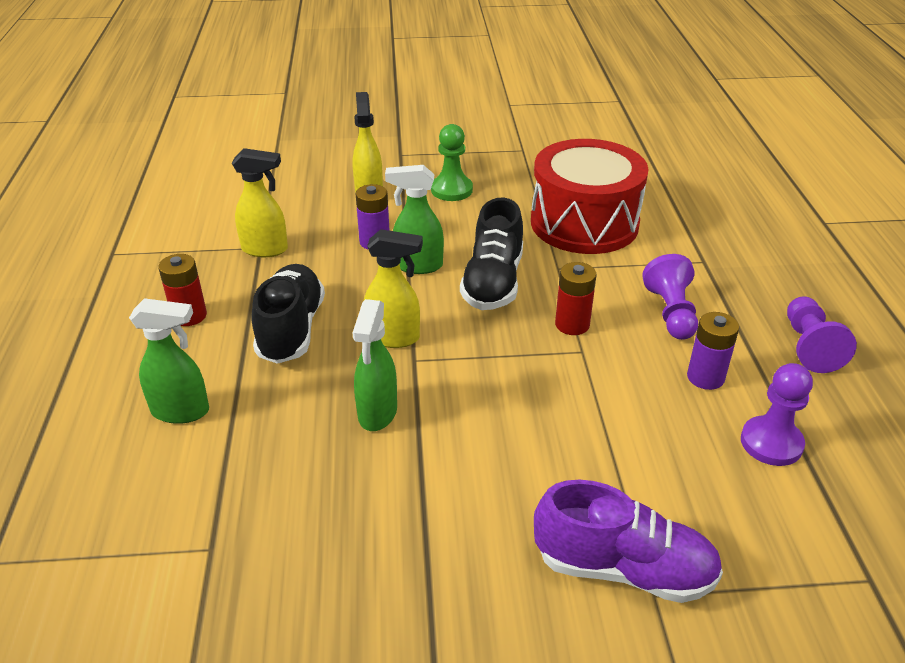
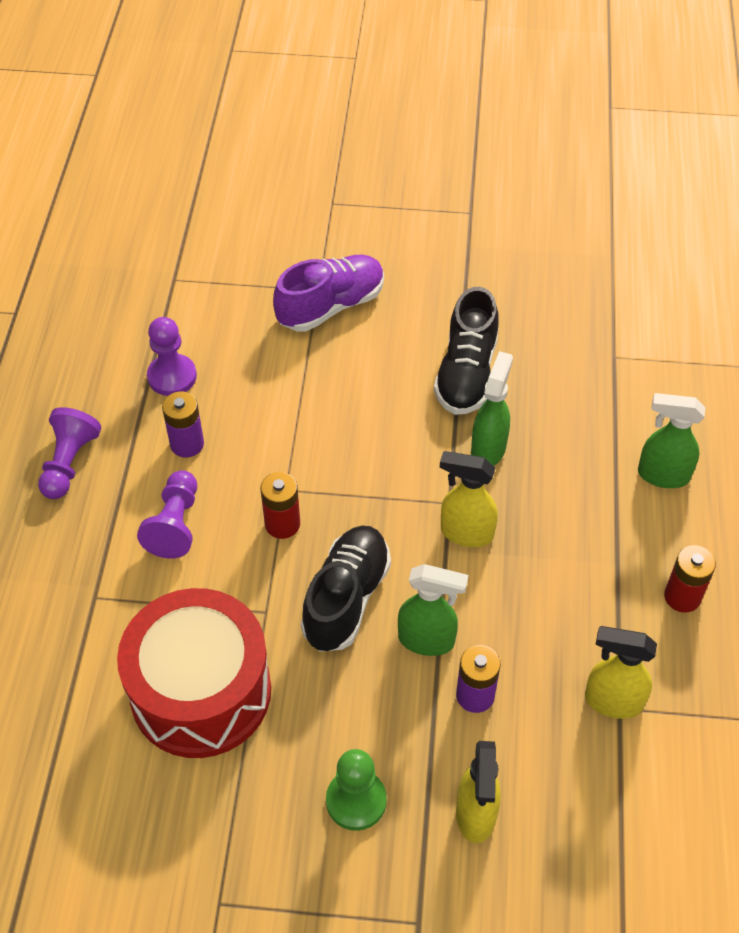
camera: 170 degrees left, 15 degrees up
(291, 329) = (571, 560): black shoe -> black shoe (466, 374)
(623, 569) = (331, 306): purple shoe -> purple shoe turned 120 degrees clockwise

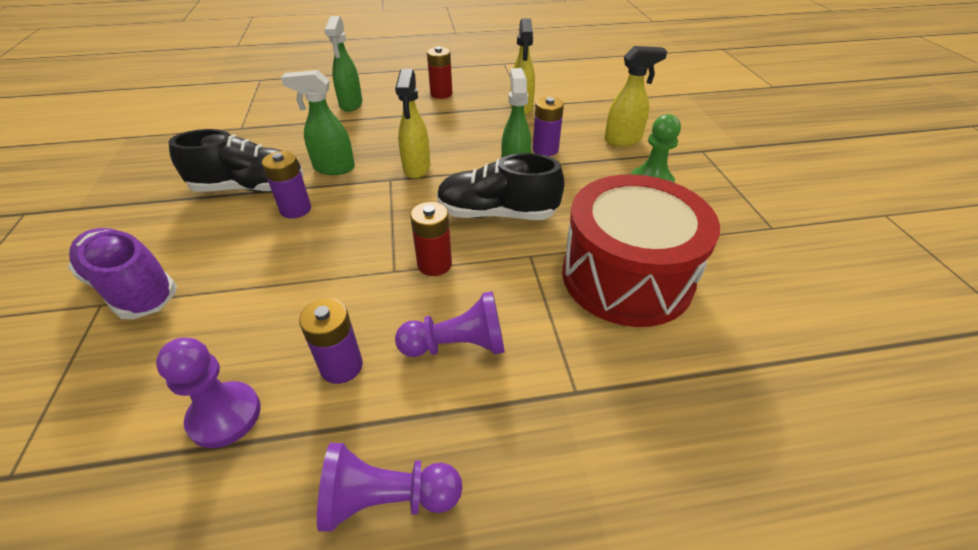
camera: 105 degrees left, 10 degrees down
(413, 413) = (295, 209): none -> purple battery

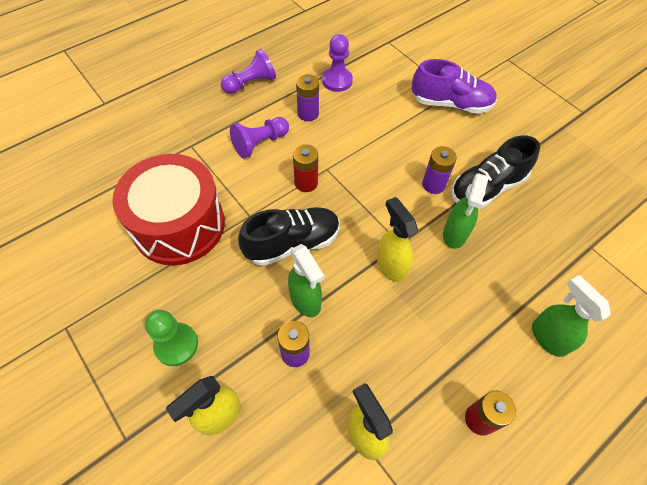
camera: 150 degrees right, 15 degrees up
(333, 168) = (455, 234): green spray bottle -> green spray bottle turned 135 degrees clockwise

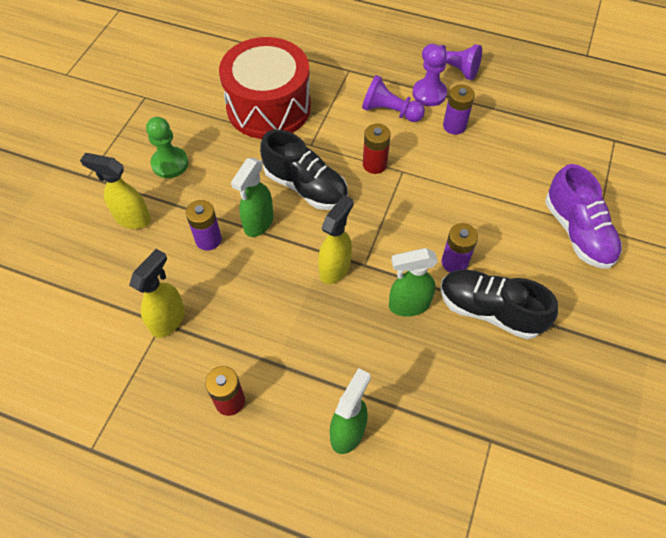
camera: 60 degrees right, 0 degrees up
(337, 81) = (516, 126): purple pawn -> purple pawn (429, 93)

